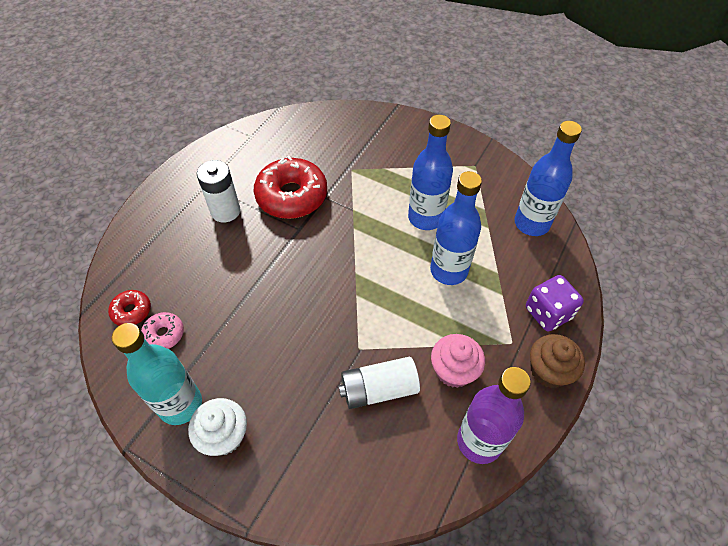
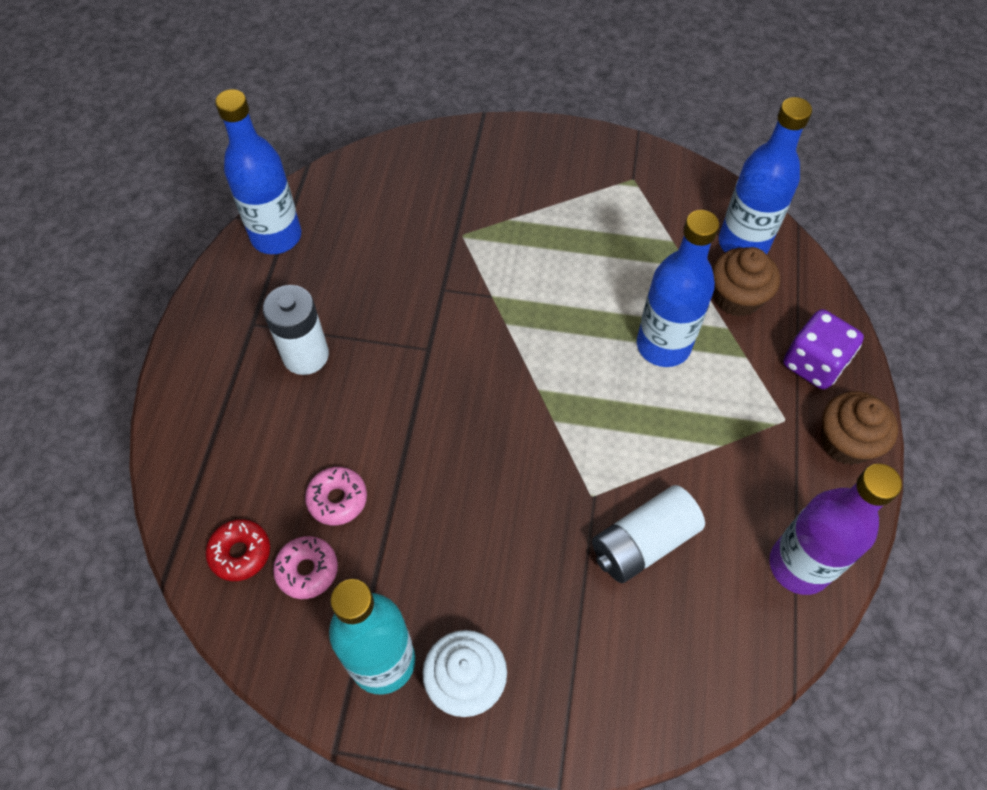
camera: 20 degrees left, 5 degrees up
(202, 299) = (337, 499): none -> pink donut
(292, 196) = (394, 302): red donut -> none
(425, 218) = (599, 278): blue bottle -> blue bottle (276, 236)
(453, 370) = (728, 483): pink cupcake -> none
(512, 255) = (737, 297): none -> brown cupcake

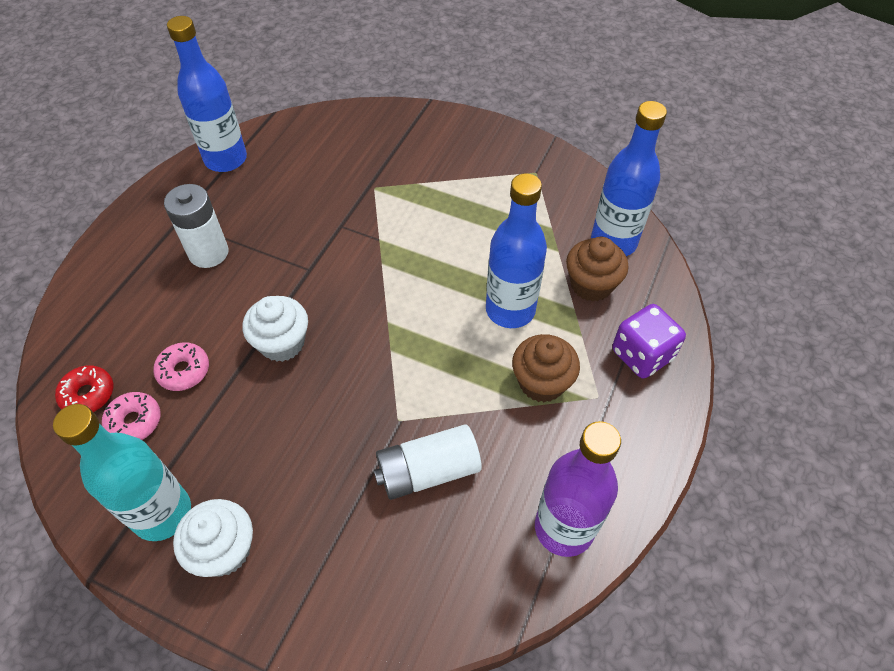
camera: 15 degrees right, 5 degrees down
(433, 441) = (282, 343): none -> white cupcake
(845, 442) = (647, 429): brown cupcake -> brown cupcake (541, 382)

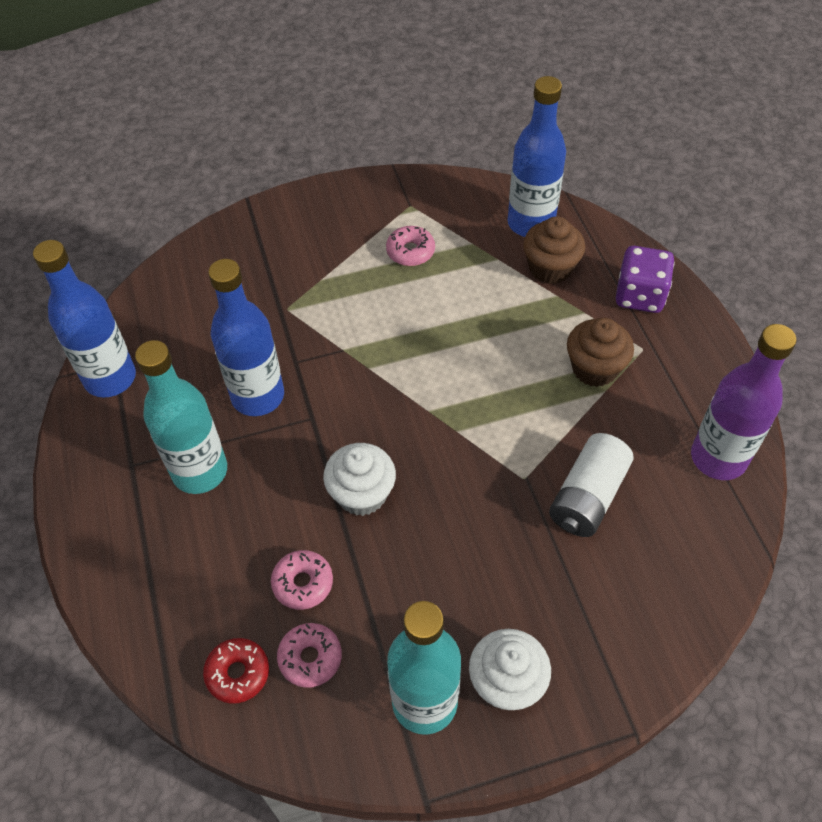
camera: 40 degrees left, 0 degrees up
(208, 253) = (200, 471): white battery -> turquoise bottle
(499, 204) = (410, 251): none -> pink donut
(510, 310) = (513, 331): blue bottle -> blue bottle (258, 396)

